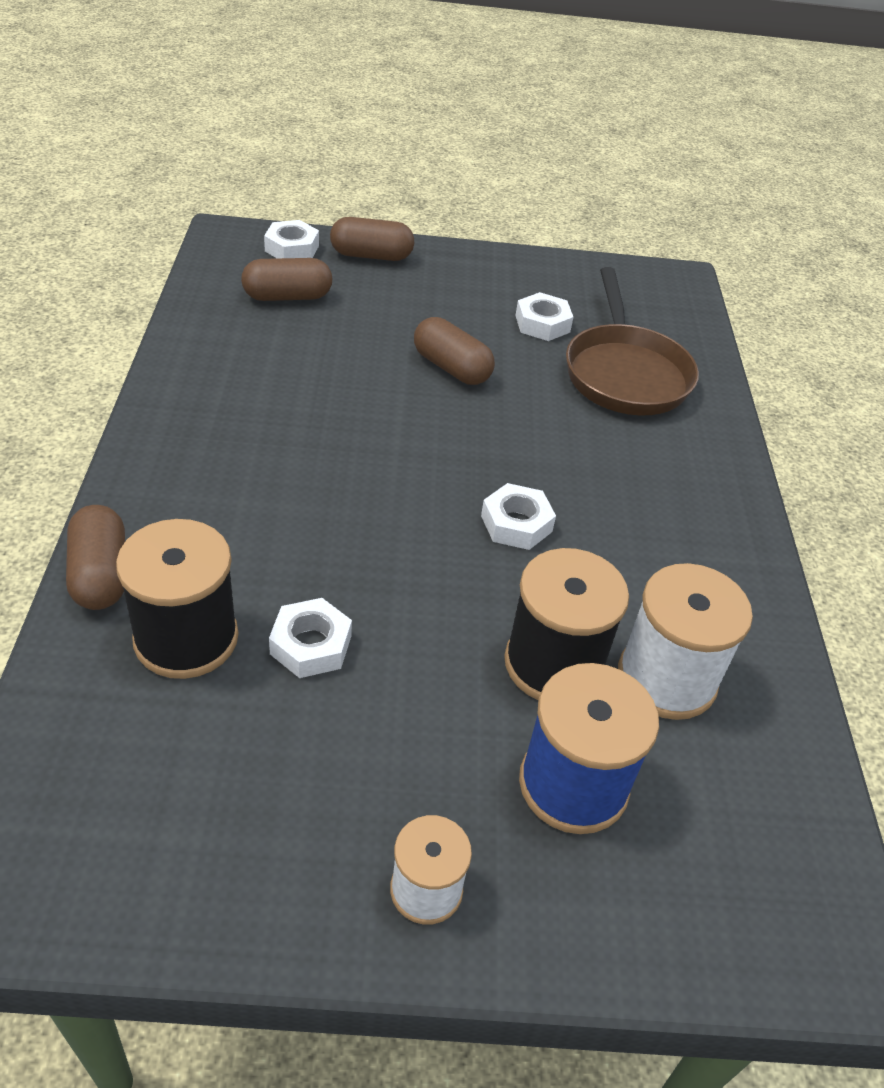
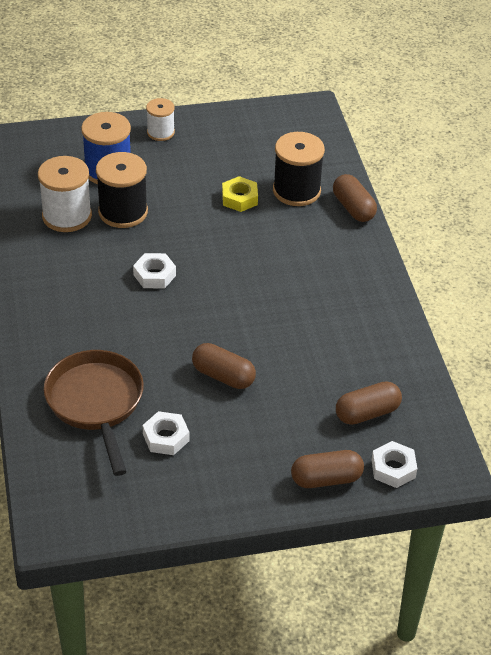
camera: 170 degrees right, 0 degrees up
(311, 645) = (239, 198): white nut -> yellow nut

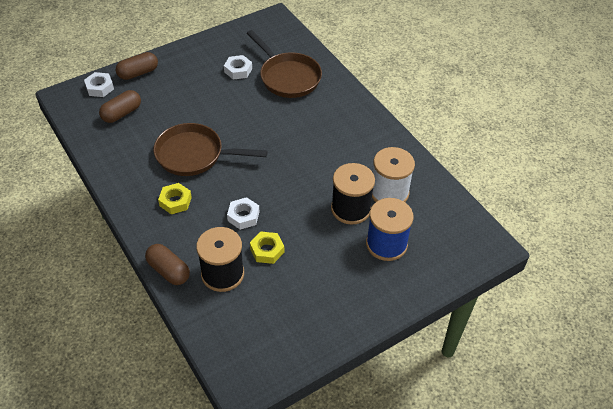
camera: 160 degrees right, 5 degrees up
(154, 275) = (298, 164): white nut -> white nut (243, 216)
(160, 132) = (368, 301): white spool -> none
(223, 376) = (220, 111): brown capsule -> none
(282, 323) = (194, 155): none -> brown pan
(325, 274) = (175, 201): none -> yellow nut

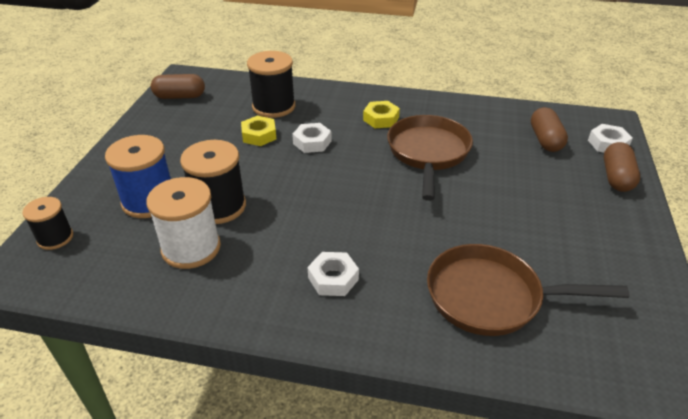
camera: 135 degrees right, 10 degrees down
(169, 271) = (314, 88): brown capsule -> brown capsule (180, 96)
(194, 155) = (428, 153): brown pan -> brown pan turned 45 degrees counterclockwise
(238, 70) = (552, 257): white nut -> white nut (333, 278)
(458, 255) = (55, 238): none -> black spool

